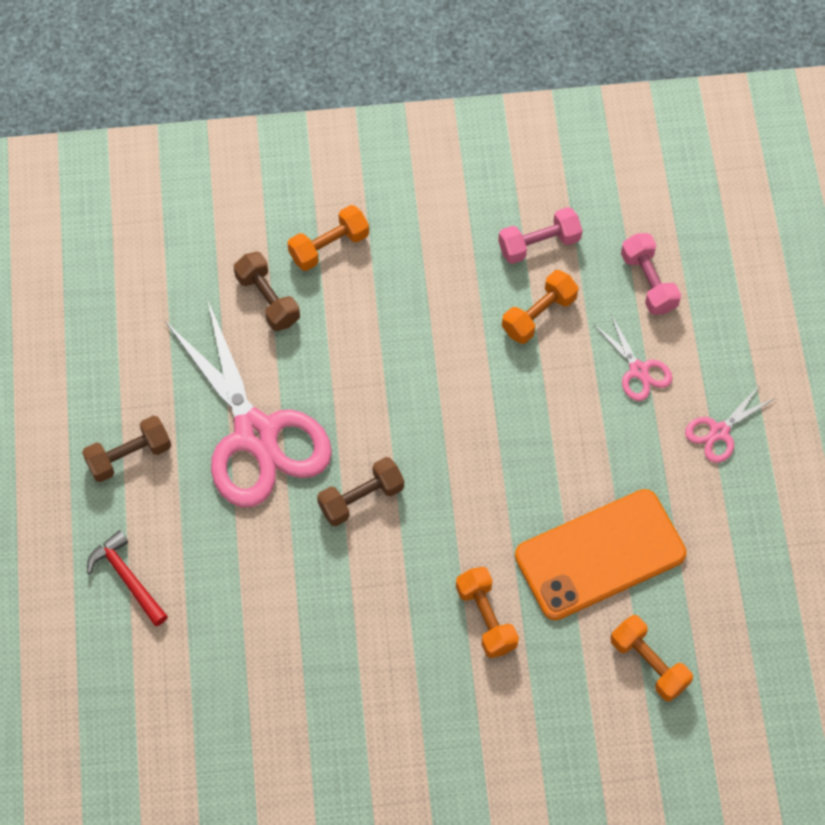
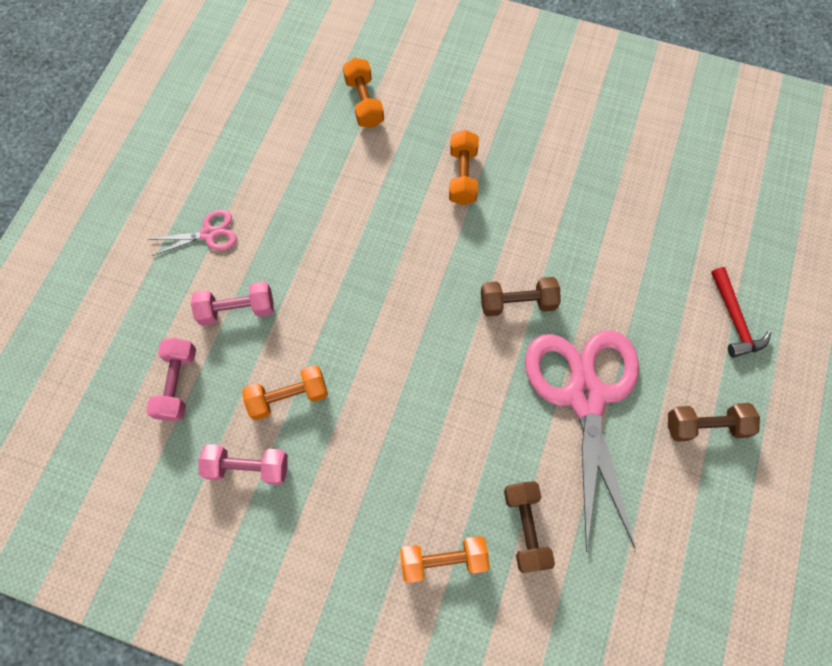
camera: 155 degrees left, 5 degrees up
(600, 554) = (355, 184): orange phone -> none
(638, 370) = (237, 309): pink scissors -> pink dumbbell

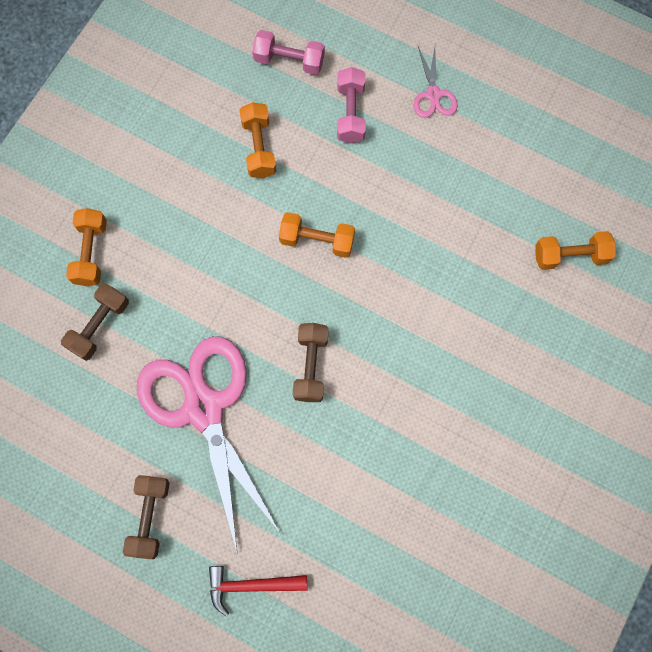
camera: 100 degrees right, 5 degrees up
(248, 467) = (204, 110): pink dumbbell -> none
(462, 176) = (464, 341): orange dumbbell -> orange dumbbell (317, 240)
(525, 527) = (99, 326): brown dumbbell -> brown dumbbell turned 60 degrees counterclockwise
(585, 396) = (204, 408): pink scissors -> pink scissors turned 120 degrees counterclockwise

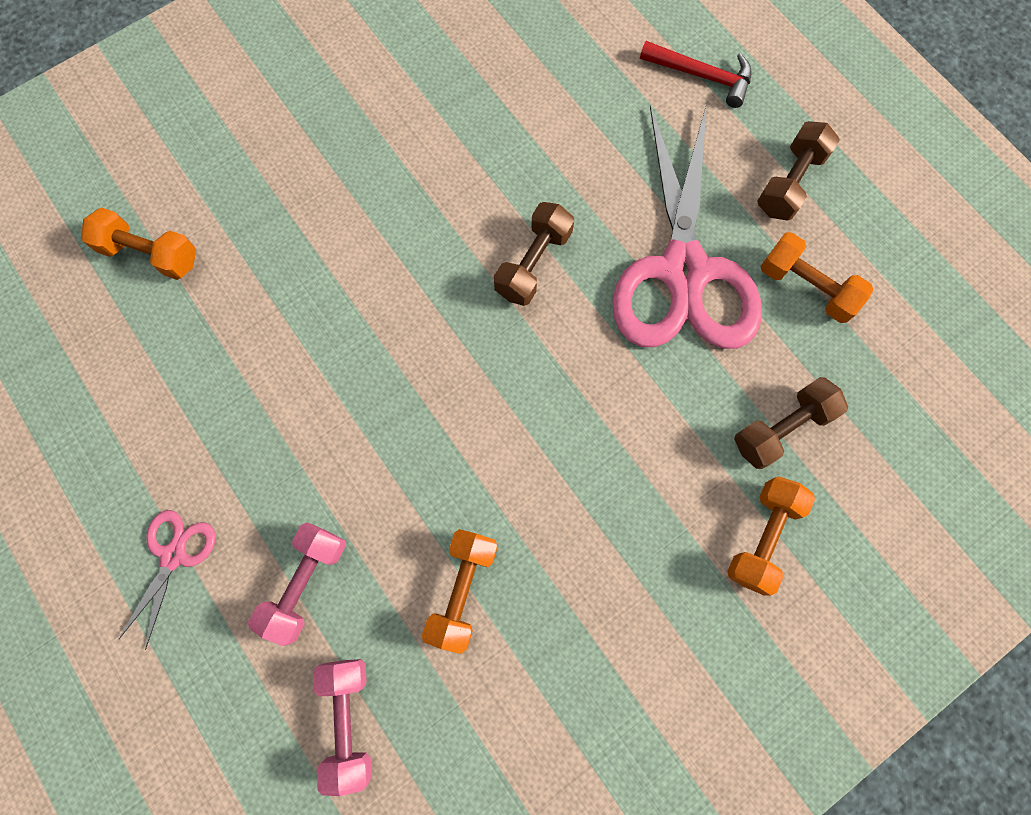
camera: 155 degrees left, 0 degrees up
(289, 61) = (348, 719): pink dumbbell -> pink dumbbell turned 45 degrees clockwise
(317, 240) = (449, 414): orange dumbbell -> orange dumbbell (806, 287)

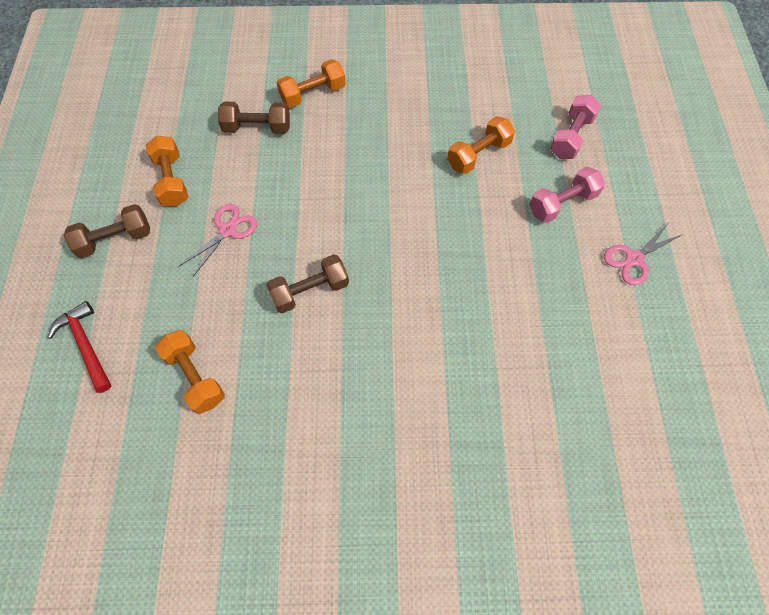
camera: 145 degrees left, 10 degrees down
(150, 254) = (571, 472): orange dumbbell -> orange dumbbell (195, 376)
(683, 271) = (227, 230): pink scissors -> pink scissors, size x0.43

